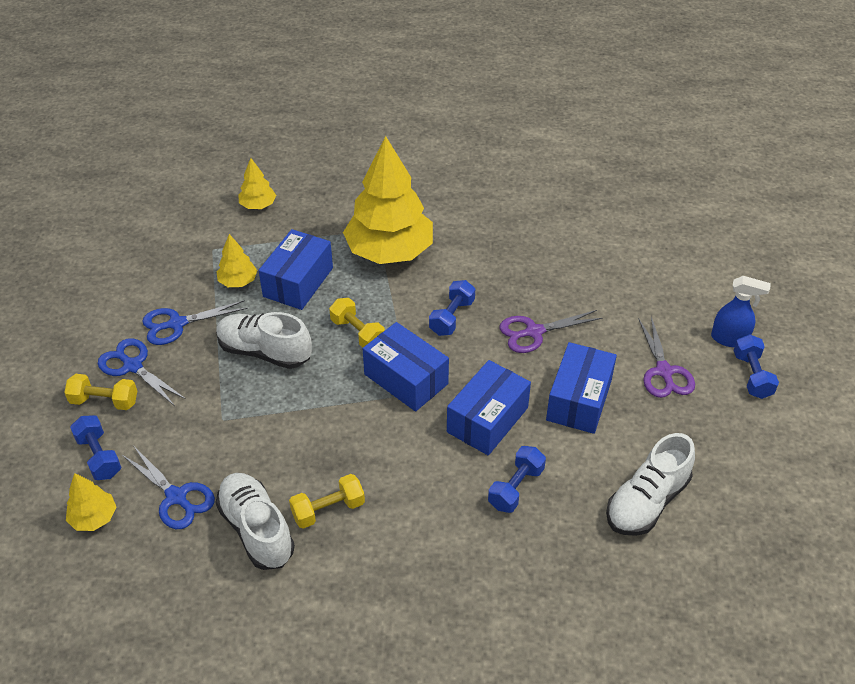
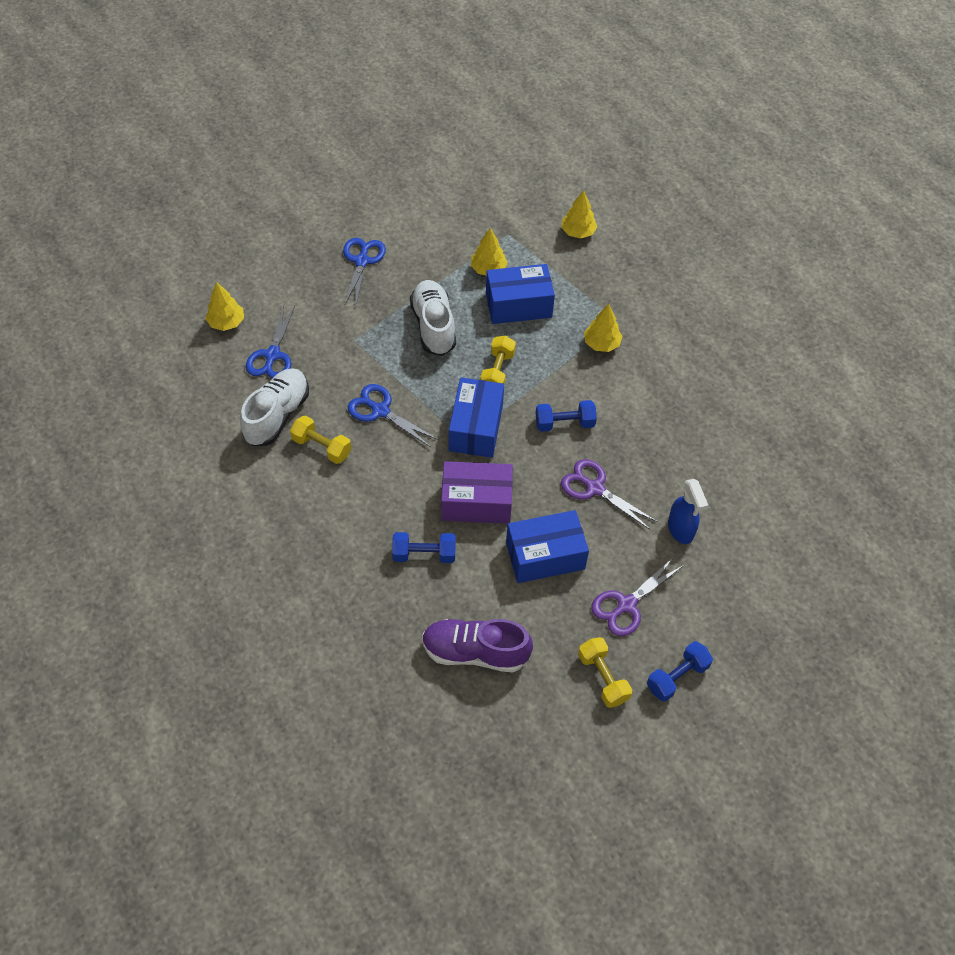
camera: 55 degrees right, 10 degrees up
(99, 456) = (275, 293): blue dumbbell -> none
(104, 401) = (321, 266): yellow dumbbell -> yellow dumbbell (603, 678)
(177, 324) = (419, 260): blue scissors -> blue scissors (380, 411)
(389, 252) = (601, 343): yellow tree -> yellow tree, size x0.44
(487, 420) = (476, 502): blue box -> purple box
(647, 501) = (475, 652): white shoe -> purple shoe
(729, 339) = (708, 641): blue spray bottle -> blue spray bottle (680, 530)

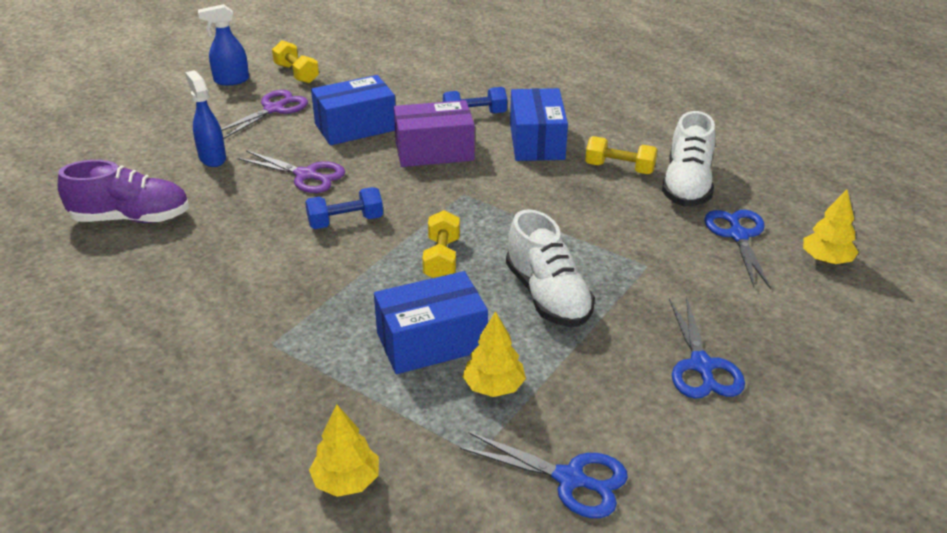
camera: 170 degrees right, 20 degrees down
(380, 411) = (572, 204): blue scissors -> blue scissors (570, 479)
(475, 652) = (409, 74): purple shoe -> purple shoe (131, 218)
(476, 428) = (453, 204): blue box -> blue box (536, 141)
(601, 343) = (299, 310): yellow tree -> none
(677, 677) = (231, 80): blue dumbbell -> blue spray bottle

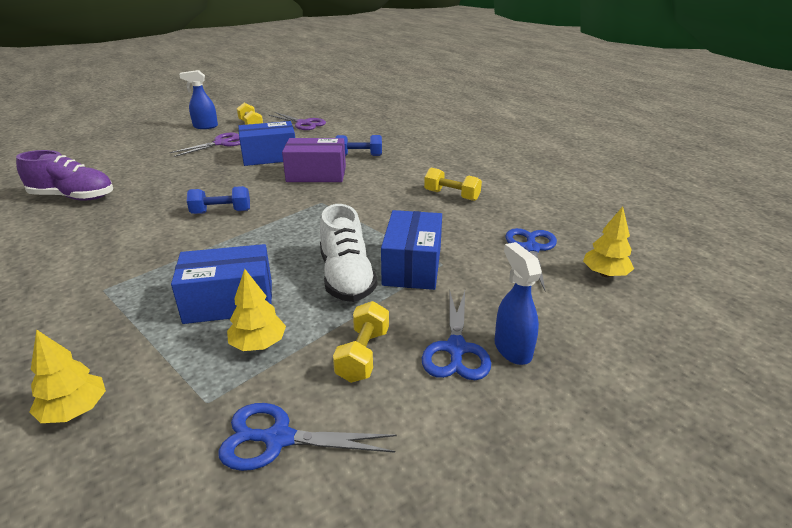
camera: 10 degrees right, 5 degrees down
(212, 158) = (158, 167): blue spray bottle -> blue spray bottle (512, 349)
(306, 175) = (214, 182): purple scissors -> purple scissors (303, 123)
(442, 259) = (277, 243): yellow dumbbell -> yellow dumbbell (363, 355)
(536, 141) = (396, 174): blue box -> blue box (412, 266)
(570, 479) = (278, 439): blue scissors -> blue scissors turned 150 degrees clockwise
(687, 185) = (501, 210): white shoe -> none

